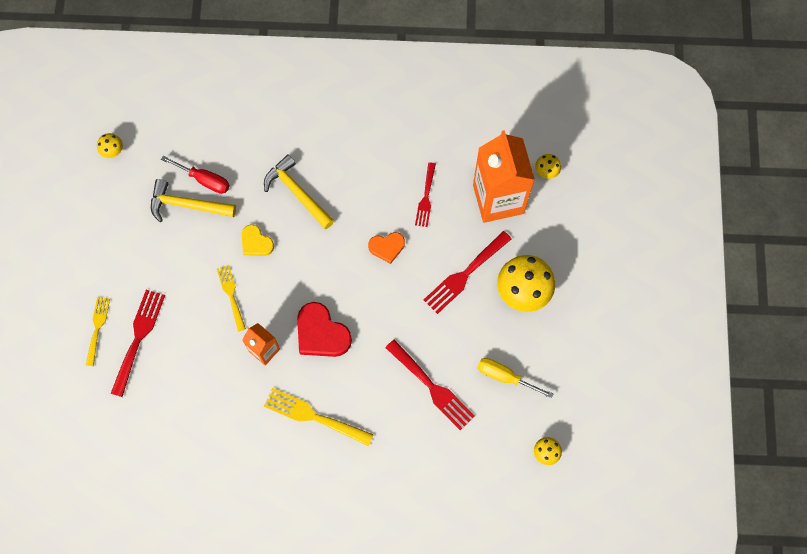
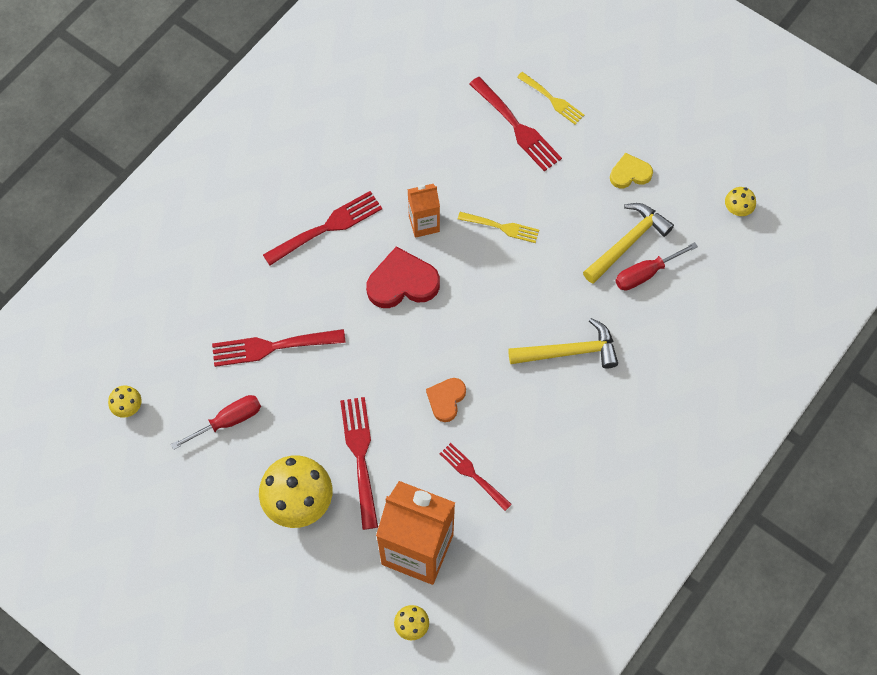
camera: 125 degrees right, 5 degrees down
(256, 243) = (541, 281): yellow heart -> yellow heart (630, 173)
(313, 416) = (327, 227): yellow fork -> red fork
(505, 377) = (228, 421): yellow screwdriver -> red screwdriver

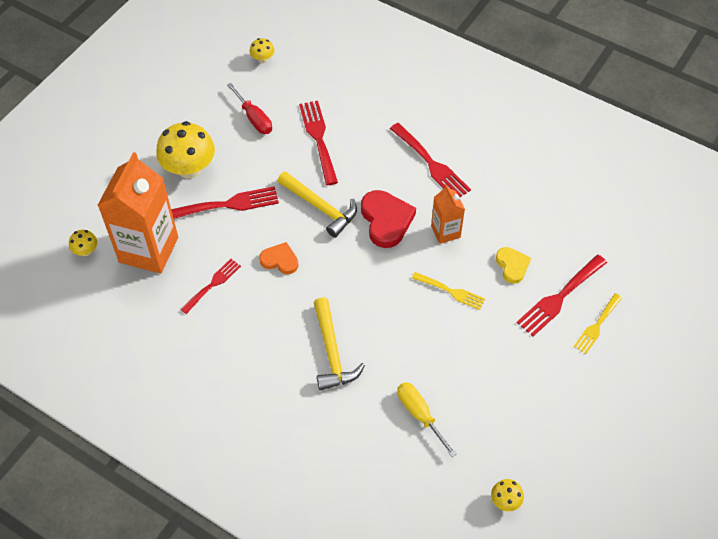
camera: 85 degrees right, 10 degrees down
(502, 227) = (451, 291): yellow fork -> yellow fork turned 75 degrees counterclockwise
(628, 242) = (451, 398): yellow hammer -> yellow hammer (321, 207)
(630, 173) = (528, 397): yellow heart -> yellow heart (512, 266)
(645, 273) = (420, 415): red screwdriver -> yellow screwdriver

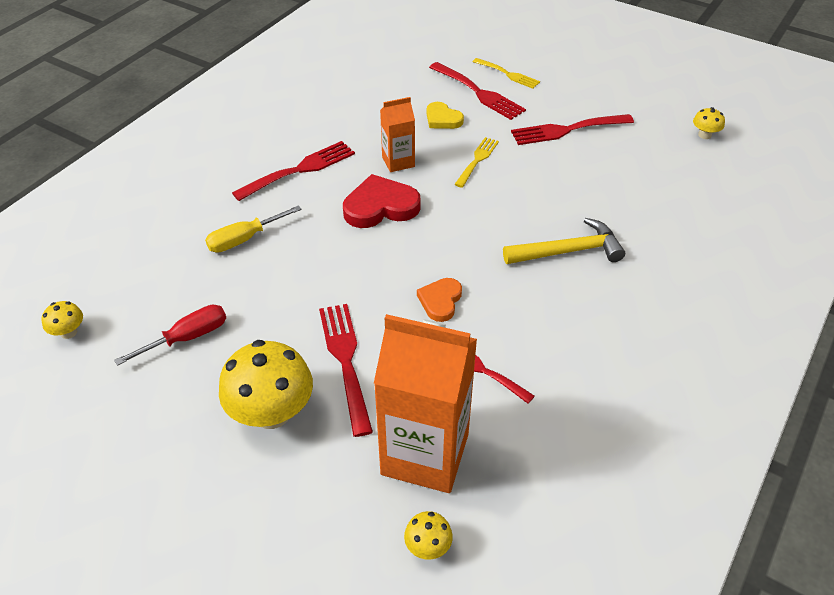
camera: 90 degrees left, 10 degrees down
(318, 138) = (241, 267): red fork -> red fork (567, 130)
(321, 207) = (357, 263): yellow hammer -> none
(420, 415) = (630, 185): yellow screwdriver -> yellow screwdriver (244, 239)
(512, 266) = (442, 119): yellow heart -> yellow heart turned 120 degrees counterclockwise

